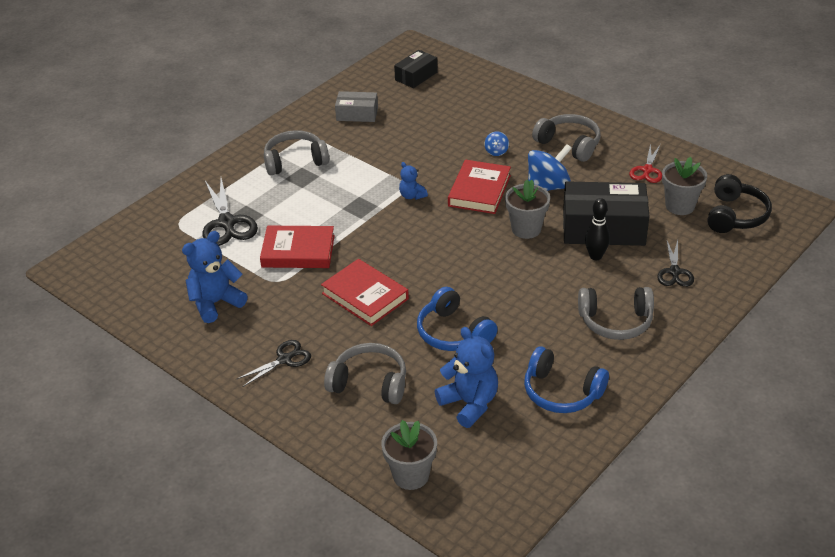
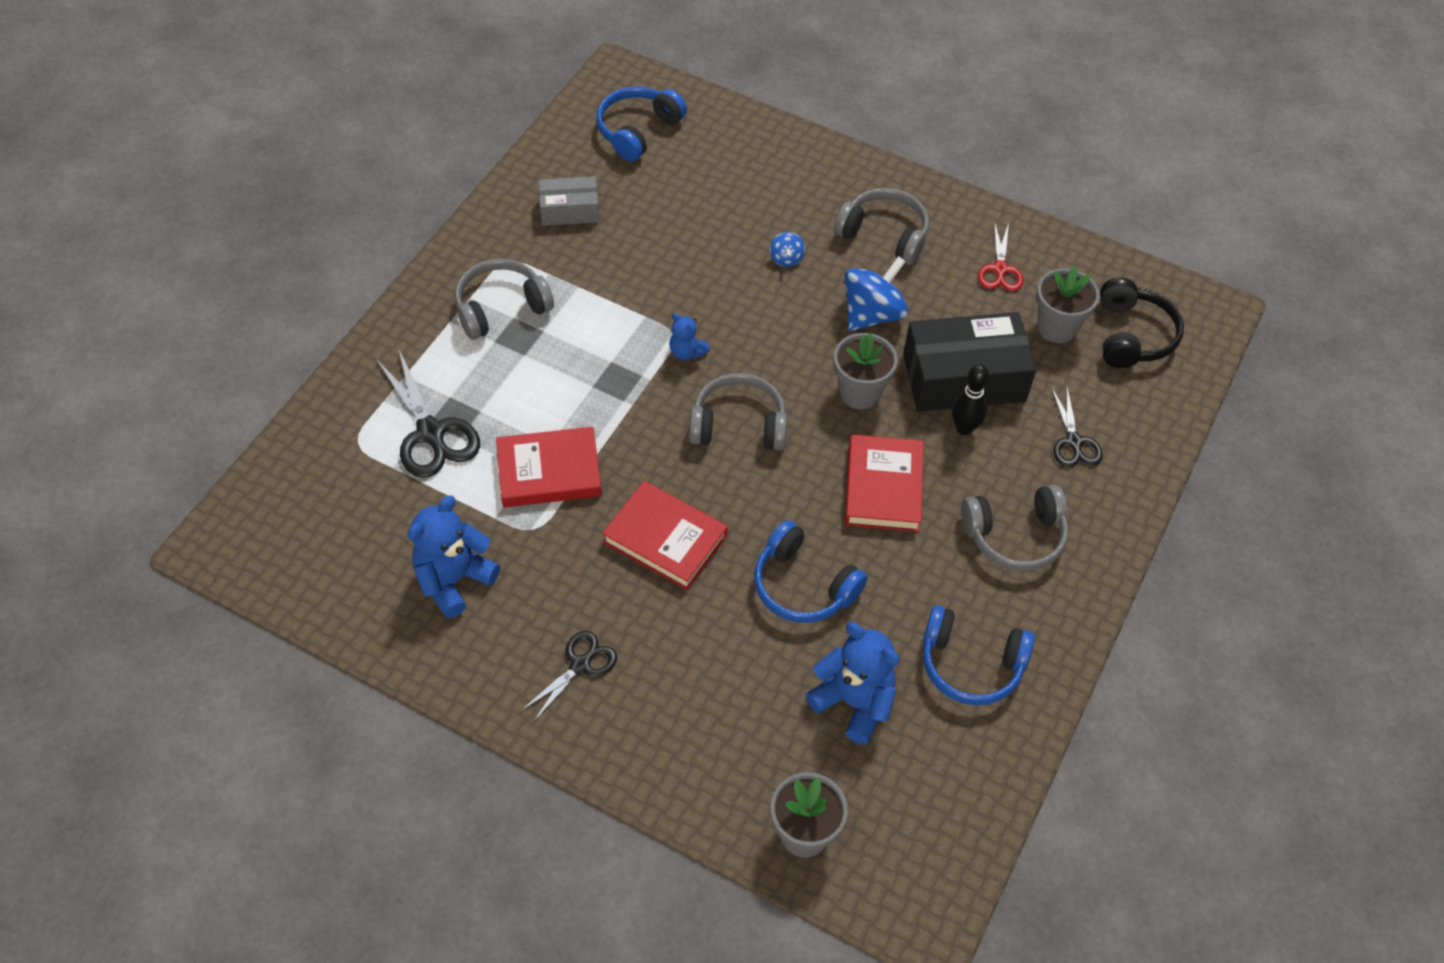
camera: 15 degrees left, 15 degrees up
(369, 383) = (709, 688): grey headphones -> grey headphones (738, 425)
(416, 76) = (638, 130): black box -> blue headphones
(479, 191) = (779, 332): red book -> red book (883, 487)

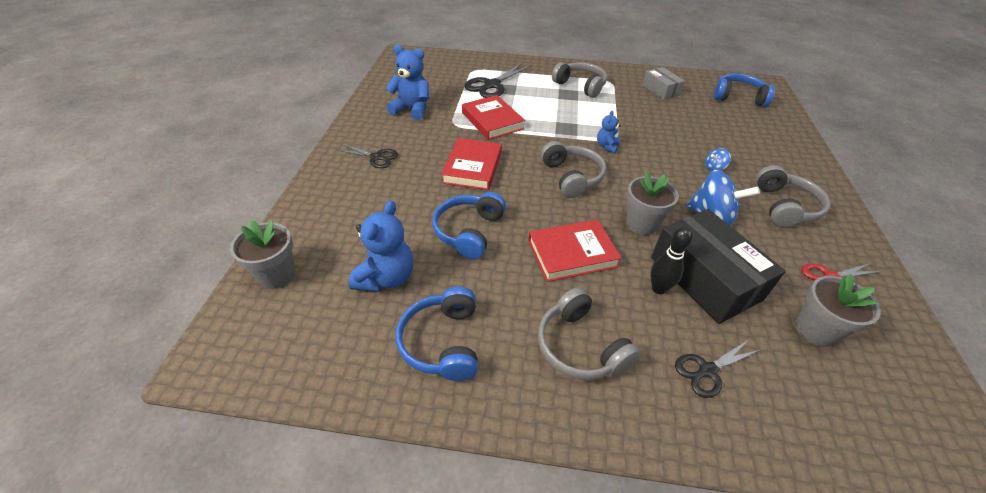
camera: 70 degrees right, 10 degrees down
(1132, 335) = (870, 395): black headphones -> none

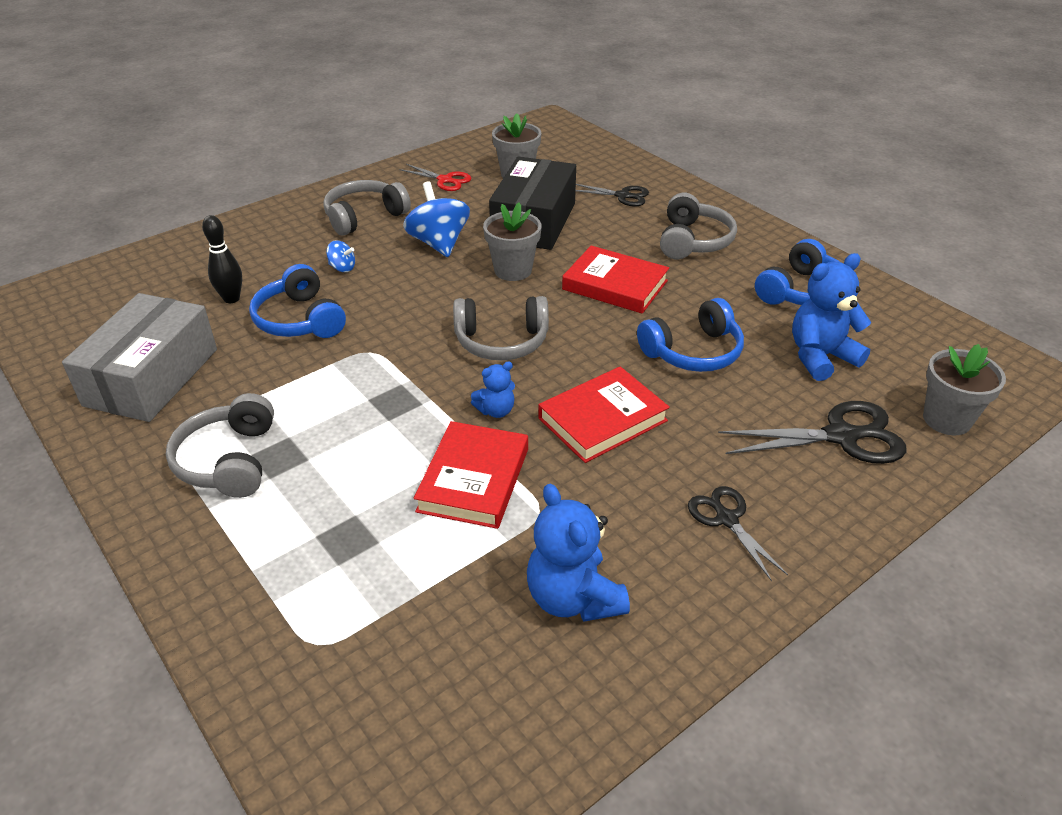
camera: 135 degrees left, 5 degrees down
(492, 85) = (354, 566): black scissors -> black scissors (841, 436)
(571, 177) = (501, 341): grey headphones -> grey headphones turned 120 degrees counterclockwise
(607, 146) = (396, 349): blue teddy bear -> blue teddy bear (496, 410)
(658, 288) = (581, 234): black bowling pin -> black bowling pin (231, 299)
(660, 90) = (151, 377): grey box -> grey box, size x1.81
(738, 97) = (104, 308): blue headphones -> blue headphones (300, 320)

